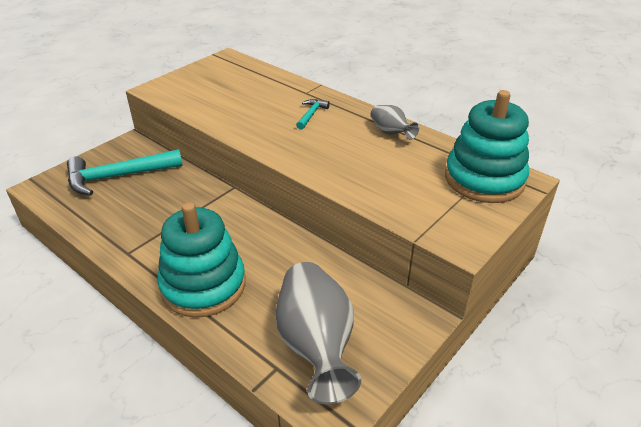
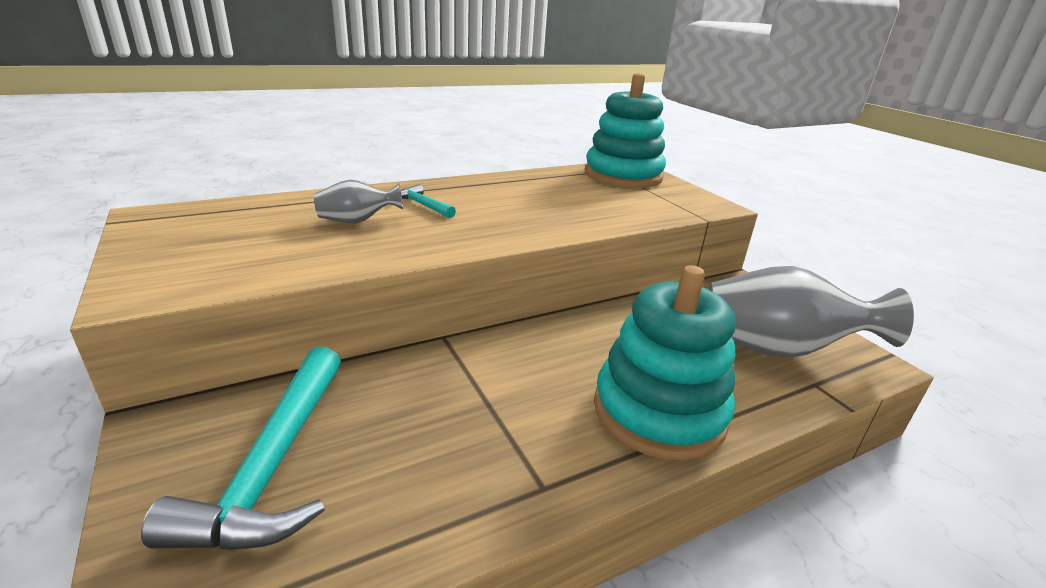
camera: 70 degrees left, 10 degrees down
(391, 133) = (510, 183): grey vase -> grey vase (357, 221)

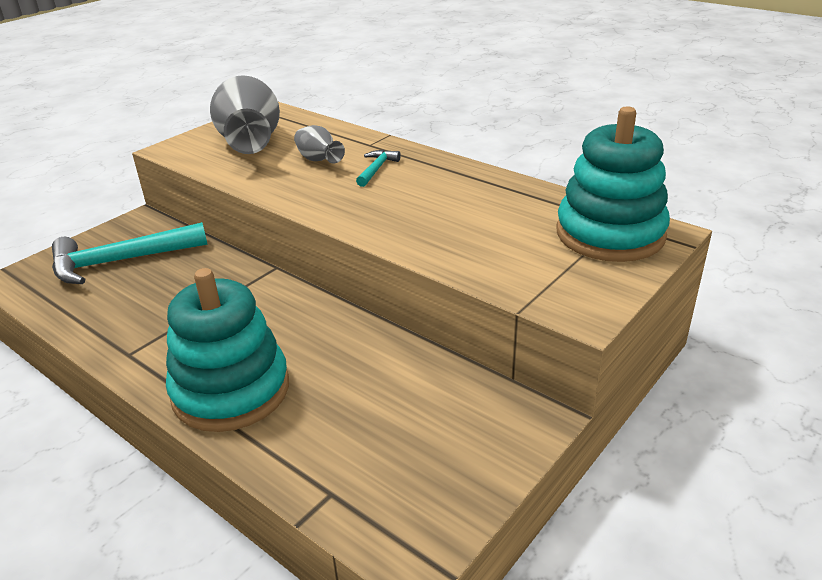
camera: 70 degrees right, 5 degrees up
(778, 349) = (386, 461): grey vase -> grey vase (250, 144)

